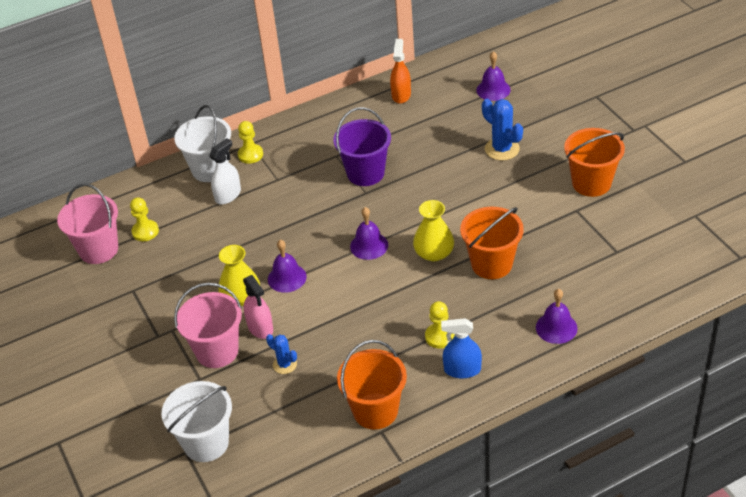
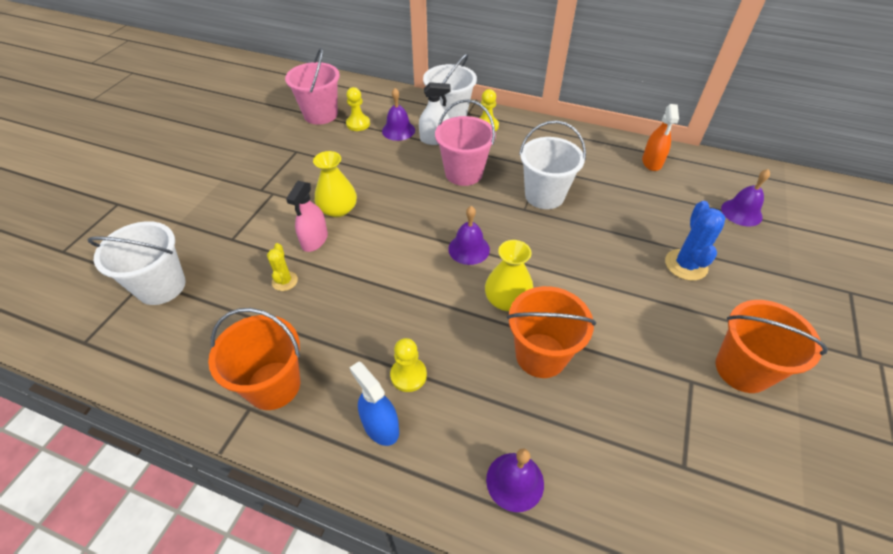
camera: 45 degrees right, 5 degrees up
(217, 351) = (269, 231): pink bucket -> pink bucket (464, 173)
(284, 364) = (285, 281): blue cactus -> yellow cactus
(287, 278) = (383, 222): purple bell -> purple bell (398, 130)
(365, 173) = (544, 195): purple bucket -> white bucket
(401, 95) = (652, 162): orange spray bottle -> orange spray bottle turned 135 degrees clockwise

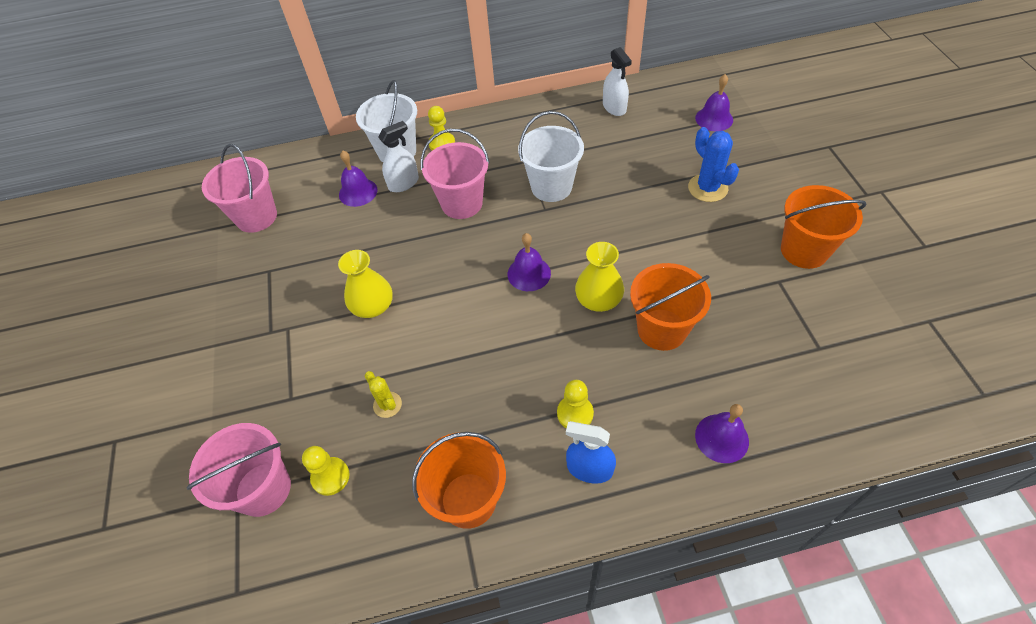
camera: 30 degrees left, 5 degrees up
(161, 286) = (263, 489): white bucket -> pink bucket
(314, 240) = (378, 349): pink spray bottle -> none
(358, 124) = (308, 206): yellow pawn -> yellow pawn (330, 477)
(652, 162) = (614, 107): orange spray bottle -> white spray bottle

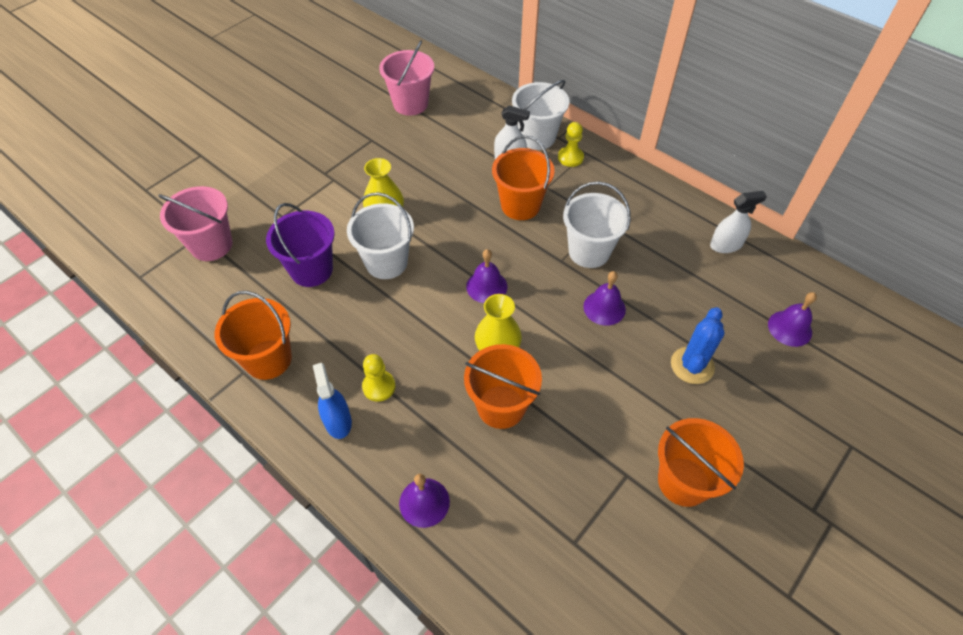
camera: 50 degrees right, 0 degrees up
(330, 477) = (240, 273): yellow pawn -> none
(358, 192) = (478, 141): purple bell -> purple bell (604, 308)
(387, 405) = (311, 270): yellow cactus -> purple bucket
(435, 335) = (386, 262): none -> white bucket
(462, 203) = (520, 205): pink bucket -> orange bucket
(614, 107) = (726, 245): white spray bottle -> white spray bottle turned 135 degrees counterclockwise

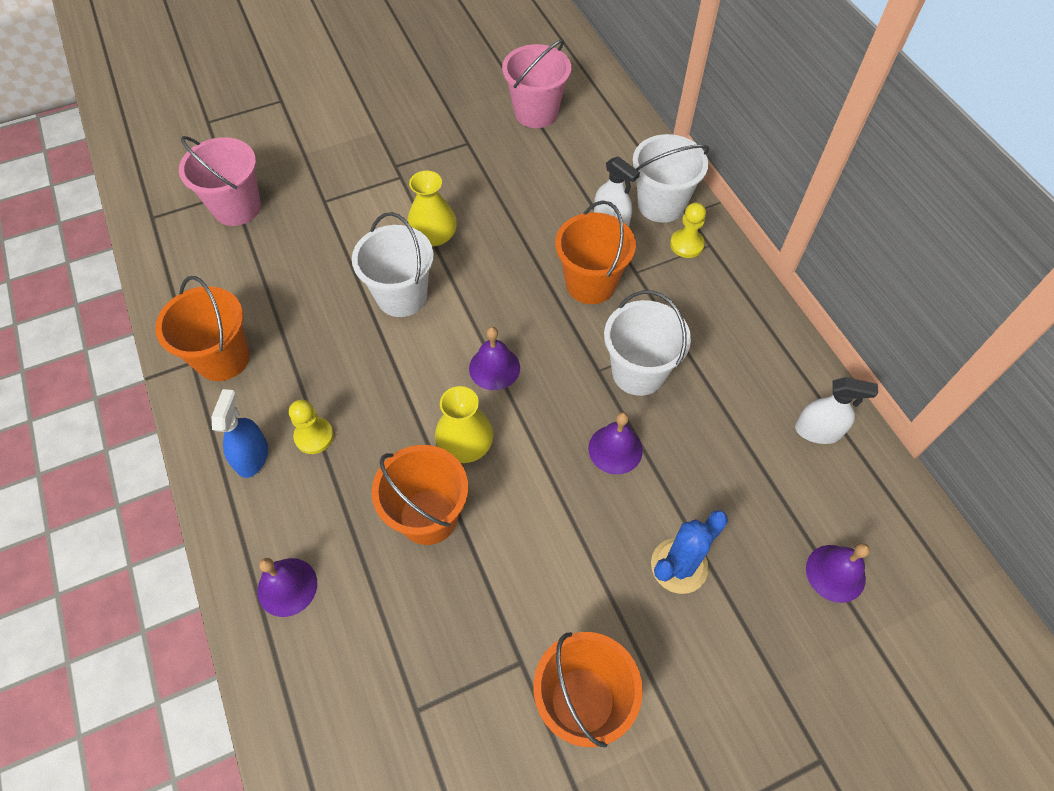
camera: 25 degrees right, 5 degrees up
(311, 270) = (320, 274): purple bucket -> none

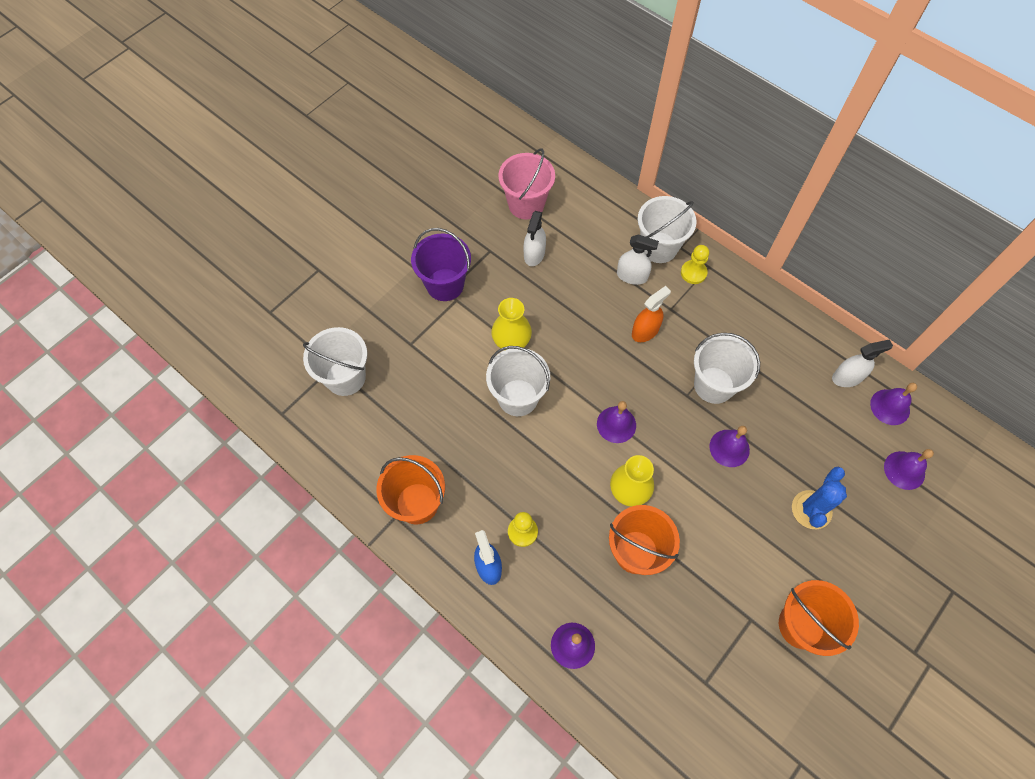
camera: 25 degrees left, 5 degrees up
(237, 208) = (345, 377): pink bucket -> white bucket
(398, 158) = (445, 285): none -> purple bucket
(513, 162) = (534, 254): none -> white spray bottle
(590, 284) = (645, 331): orange bucket -> orange spray bottle
(858, 488) = (890, 407): none -> purple bell

